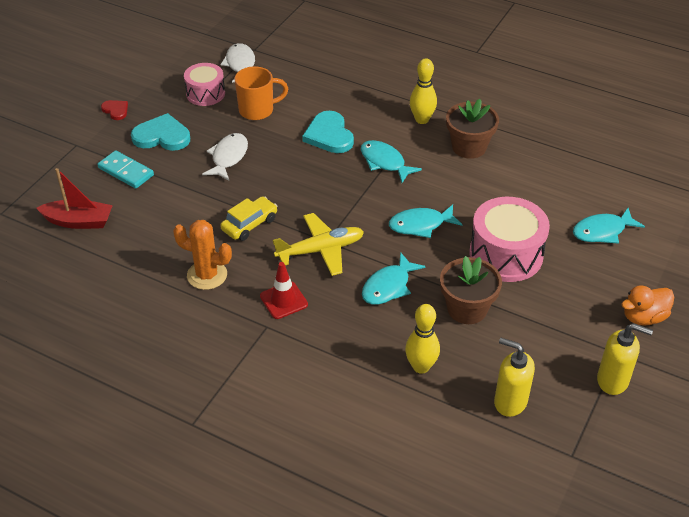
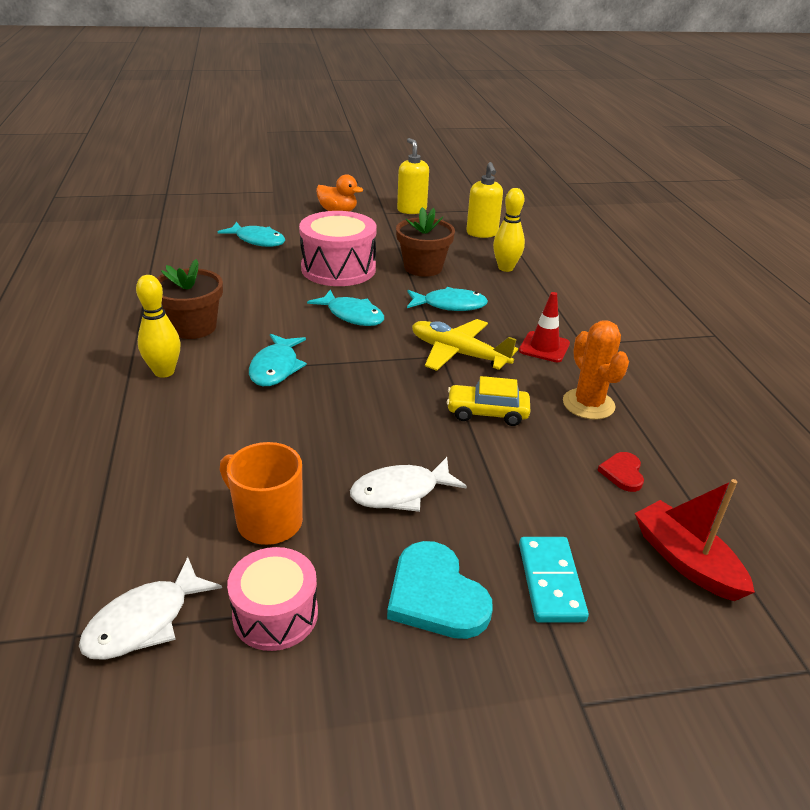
camera: 130 degrees left, 10 degrees down
(116, 110) = (441, 721): red heart -> red heart (622, 473)
(329, 135) = (263, 427): turquoise heart -> none

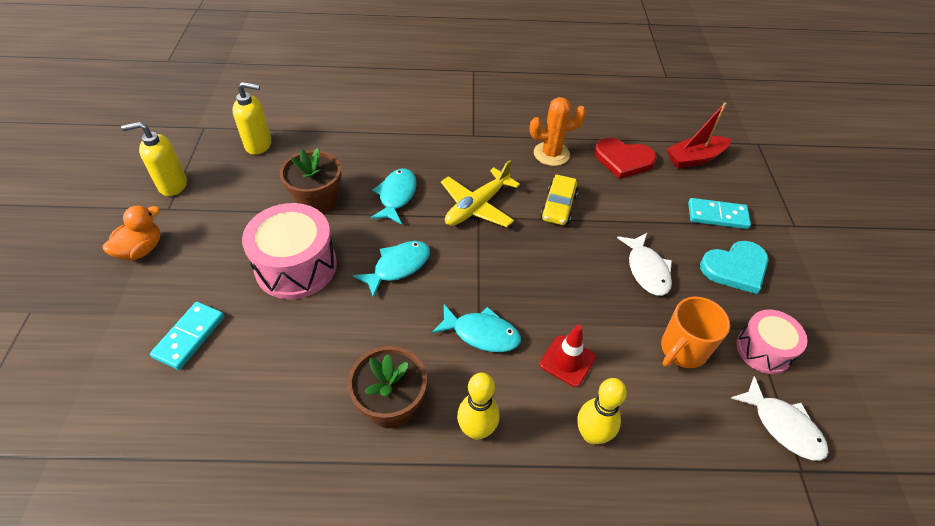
camera: 80 degrees left, 15 degrees up
(257, 240) = (189, 337): turquoise fish -> turquoise domino
(505, 268) = (338, 146): yellow bowling pin -> yellow bowling pin (592, 434)
(544, 347) = (475, 156): red traffic cone -> red traffic cone (567, 361)
(622, 473) = (623, 160): red heart -> red heart, size x1.85

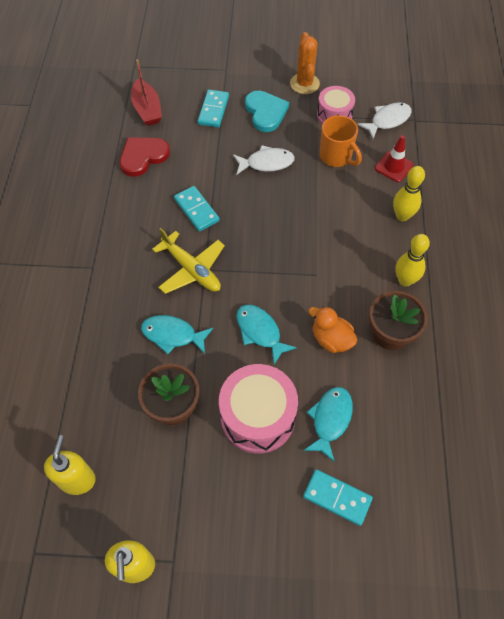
camera: 85 degrees left, 10 degrees up
(141, 250) = (232, 575): orange duck -> orange duck (331, 339)
(481, 334) = (327, 273): turquoise fish -> turquoise fish (330, 420)
(551, 154) = (128, 207): orange cactus -> orange cactus (304, 84)
(558, 207) = (196, 210): yellow car -> turquoise domino
(567, 361) = (348, 222): red traffic cone -> red traffic cone (394, 167)
(623, 160) = (143, 157): red heart -> red heart turned 150 degrees counterclockwise

